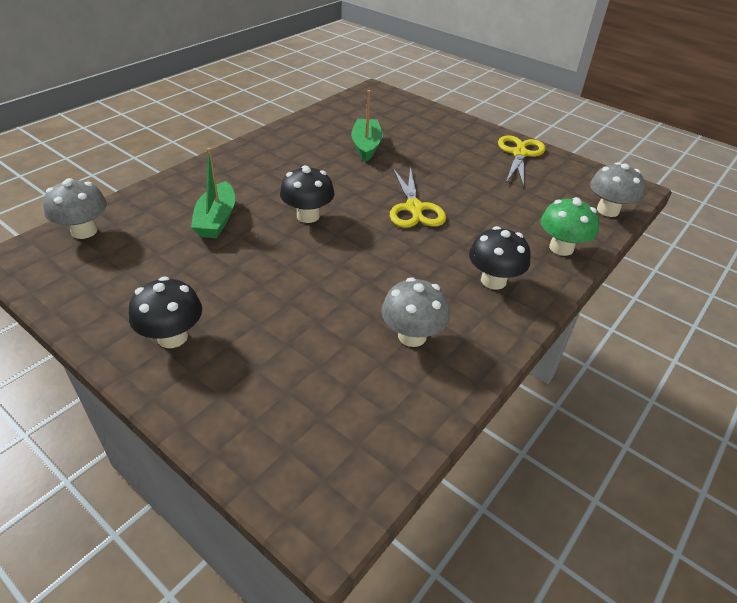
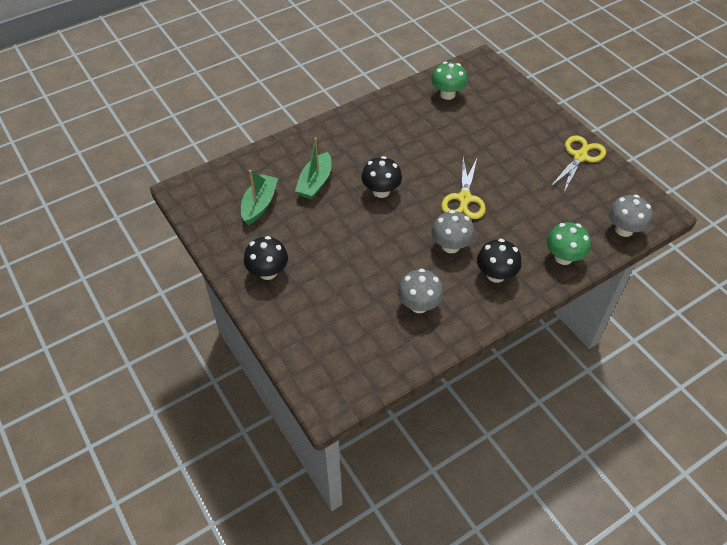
camera: 20 degrees right, 10 degrees up
(84, 231) = (225, 177): grey mushroom -> grey mushroom (450, 246)
(350, 119) = (447, 94): none -> green mushroom
(366, 146) = (450, 127): green boat -> green boat (259, 204)

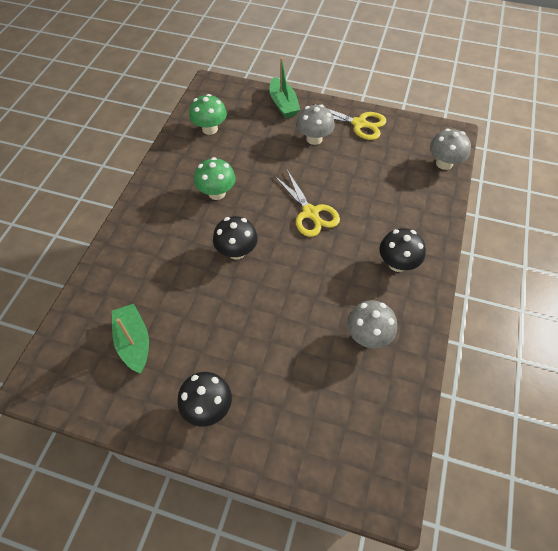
camera: 40 degrees left, 5 degrees up
(315, 182) = (169, 283): green boat -> green boat (283, 104)
(450, 246) = (340, 262): grey mushroom -> grey mushroom (314, 139)
(563, 257) = (428, 214): green mushroom -> green mushroom (217, 193)
(579, 157) = (359, 124): yellow scissors -> yellow scissors turned 120 degrees clockwise

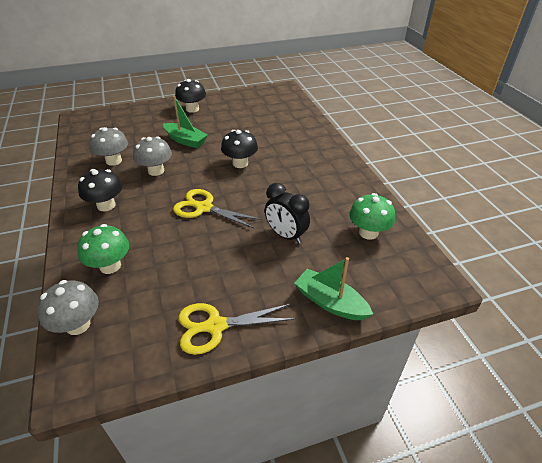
camera: 145 degrees right, 15 degrees down
(134, 342) = (255, 112): green boat -> green boat (185, 140)
(217, 193) = (295, 188): green mushroom -> green mushroom (110, 266)
(268, 155) = (286, 235): none -> black clock
(314, 139) = (255, 276): grey mushroom -> grey mushroom (156, 171)

